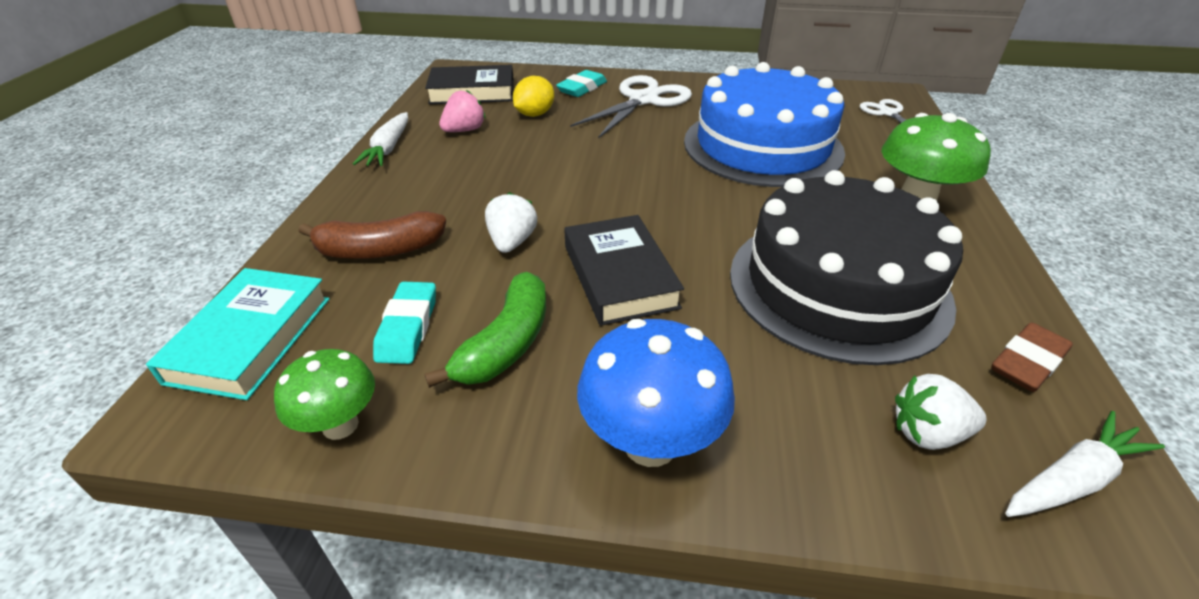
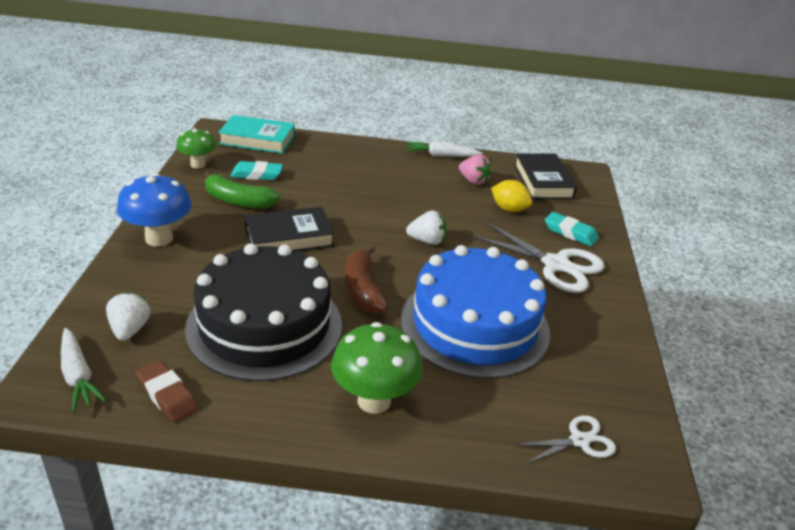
camera: 85 degrees right, 5 degrees down
(379, 250) = (323, 162): brown banana -> brown banana (362, 289)
(512, 242) = (328, 201): white strawberry -> white strawberry (427, 241)

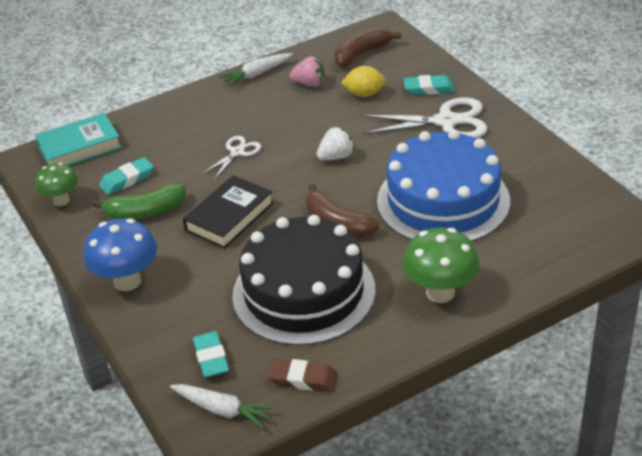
camera: 30 degrees left, 5 degrees up
(129, 330) = (211, 358): white strawberry -> turquoise eraser
(543, 181) = (362, 54): black book -> brown banana
(579, 441) = (585, 236): white scissors -> white scissors (237, 152)

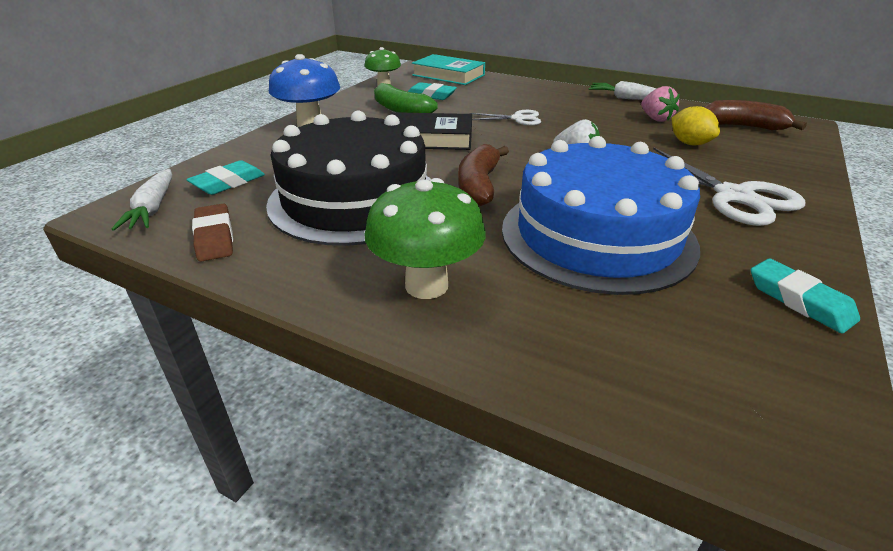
camera: 55 degrees right, 5 degrees down
(429, 89) = (765, 171): turquoise eraser -> turquoise eraser (799, 301)

